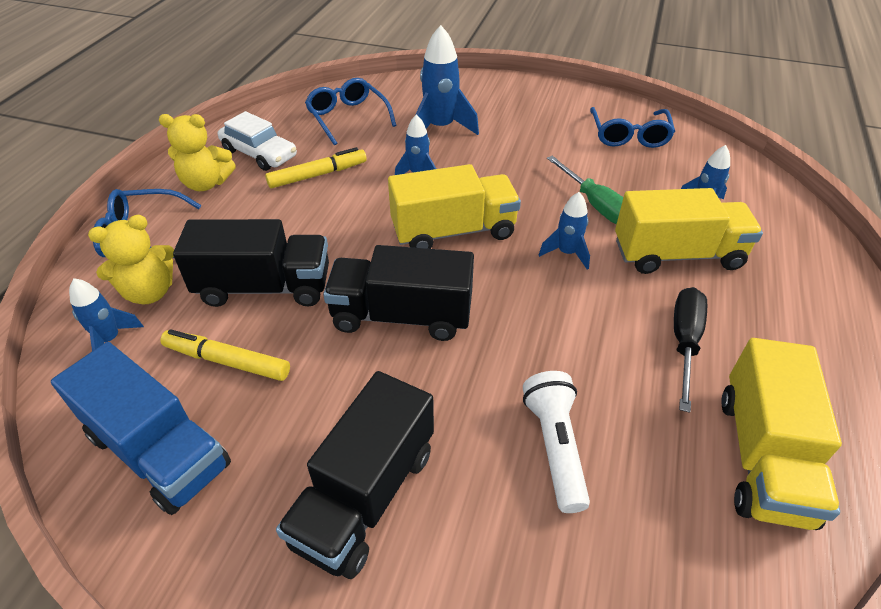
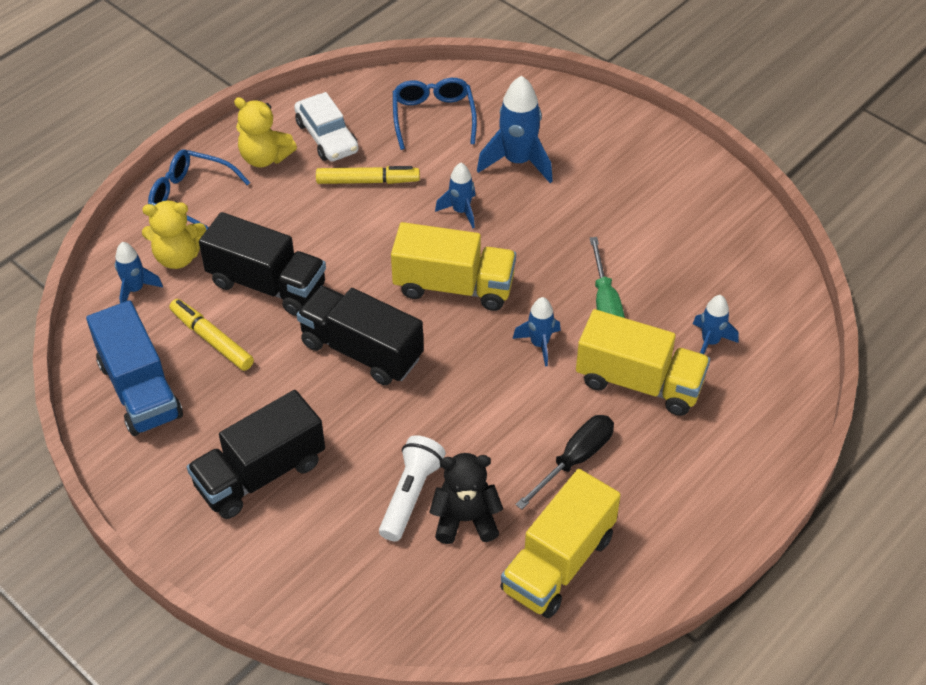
camera: 25 degrees right, 5 degrees up
(629, 135) = (707, 235): blue glasses -> none
(632, 449) = (465, 519): none -> black teddy bear

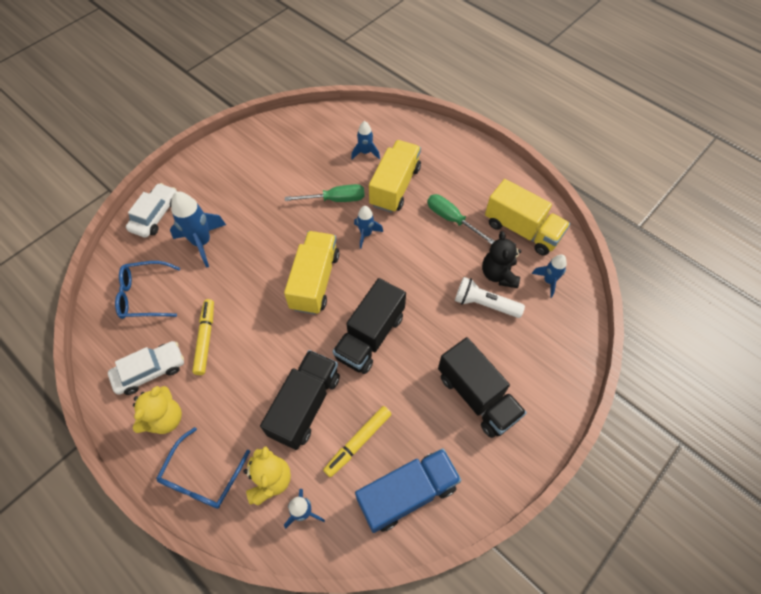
camera: 90 degrees left, 10 degrees up
(461, 211) = (245, 277): blue rocket -> blue rocket (548, 281)
(562, 110) = (155, 215): none -> white car
(574, 460) = (452, 219): black screwdriver -> green screwdriver

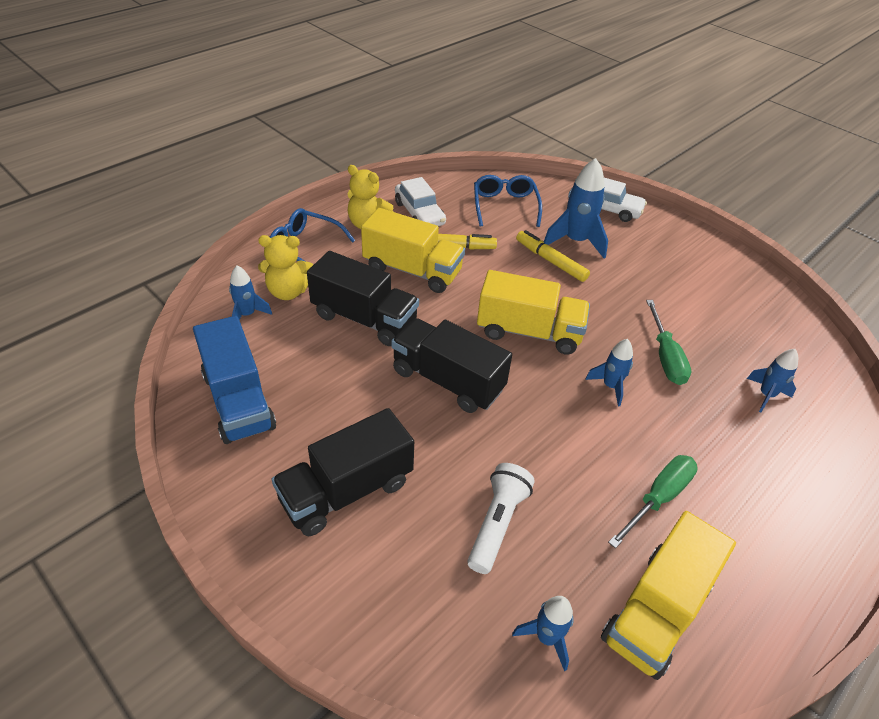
camera: 90 degrees right, 15 degrees down
(358, 442) = (311, 361): yellow marker -> yellow marker (550, 261)
(395, 186) = (708, 427): yellow truck -> yellow truck (412, 270)
(498, 274) = (554, 554): black teddy bear -> none

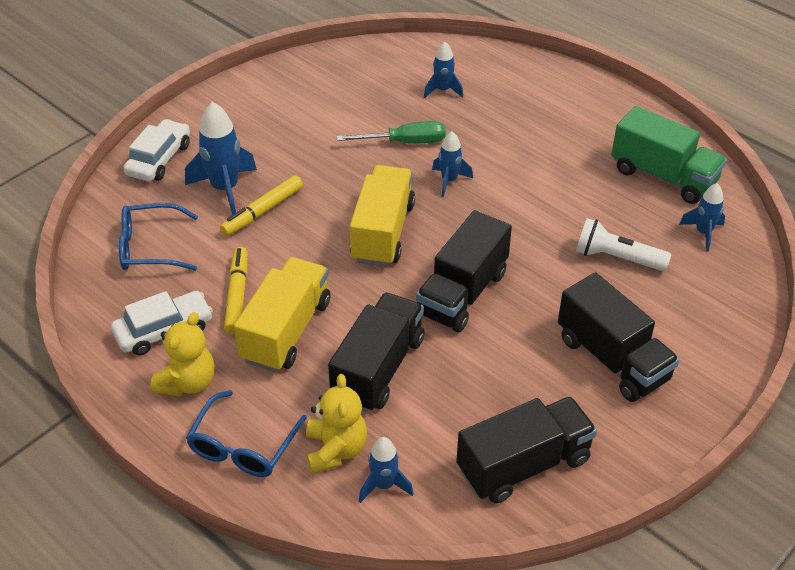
camera: 90 degrees left, 0 degrees up
(239, 401) = (523, 464): blue truck -> black truck
(657, 611) = (663, 176): yellow truck -> green truck
(658, 498) = (566, 165): green screwdriver -> none

